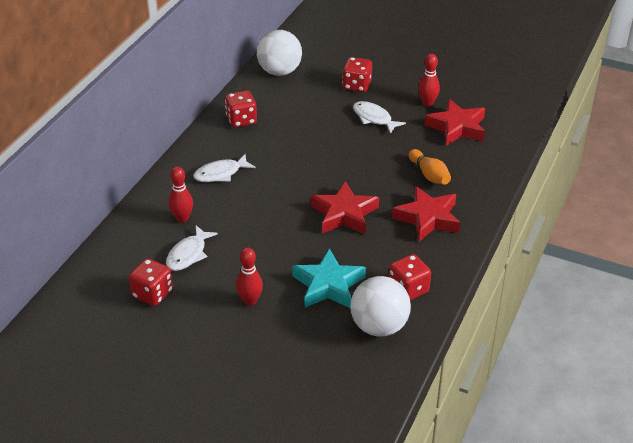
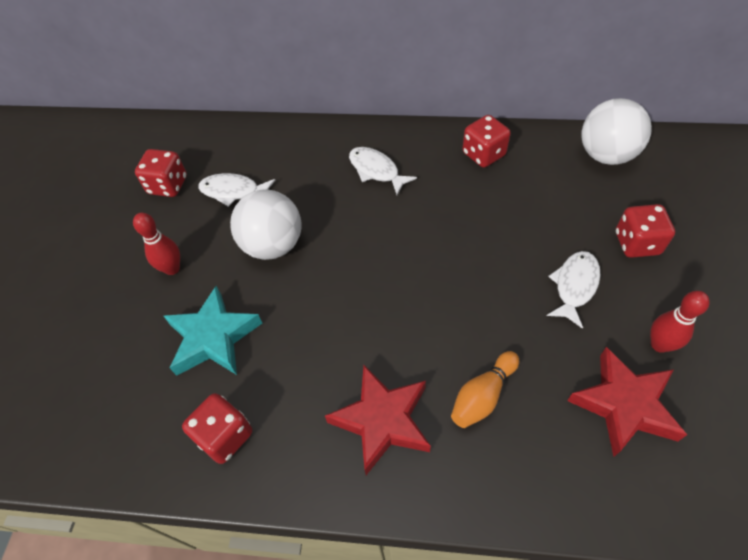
camera: 75 degrees right, 15 degrees up
(182, 218) = (288, 166): red bowling pin -> none
(344, 214) = (352, 313): red star -> none
(379, 326) = (148, 418): white ball -> white ball (273, 245)

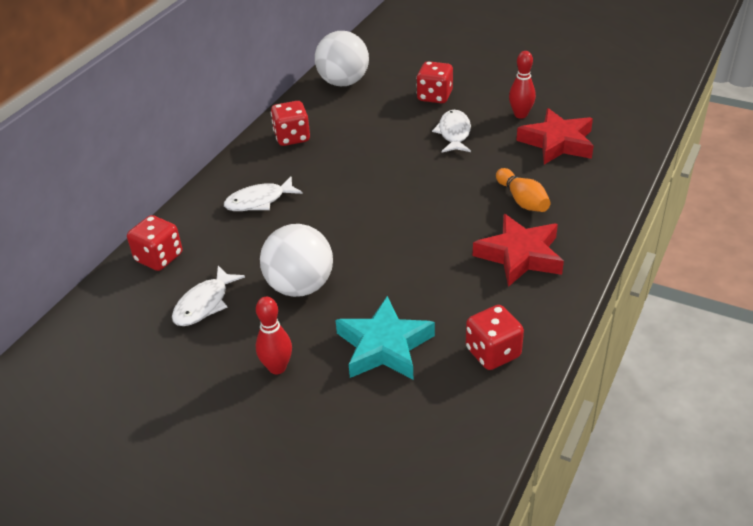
camera: 70 degrees left, 15 degrees down
(168, 185) = (149, 357): red dice -> red dice (159, 258)
(574, 286) = (454, 133): white fish -> white fish turned 45 degrees clockwise

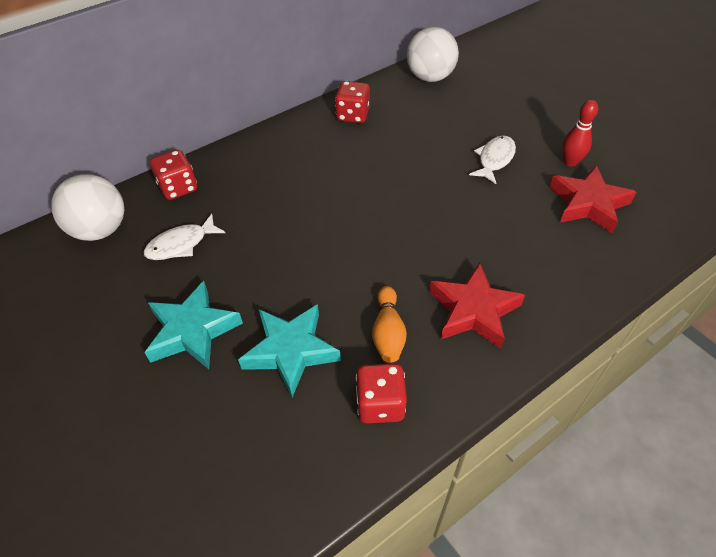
camera: 25 degrees right, 10 degrees up
(259, 201) = (287, 165): white fish -> none
(277, 367) = (192, 331): red bowling pin -> turquoise star
(300, 286) = (263, 260): white ball -> white ball (100, 230)
(434, 96) = (501, 116): red dice -> none
(522, 200) = (514, 252): orange bowling pin -> orange bowling pin (388, 332)

